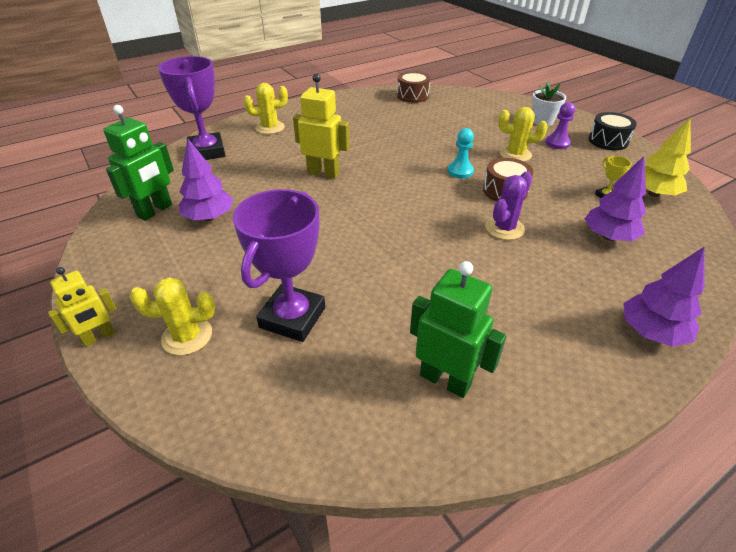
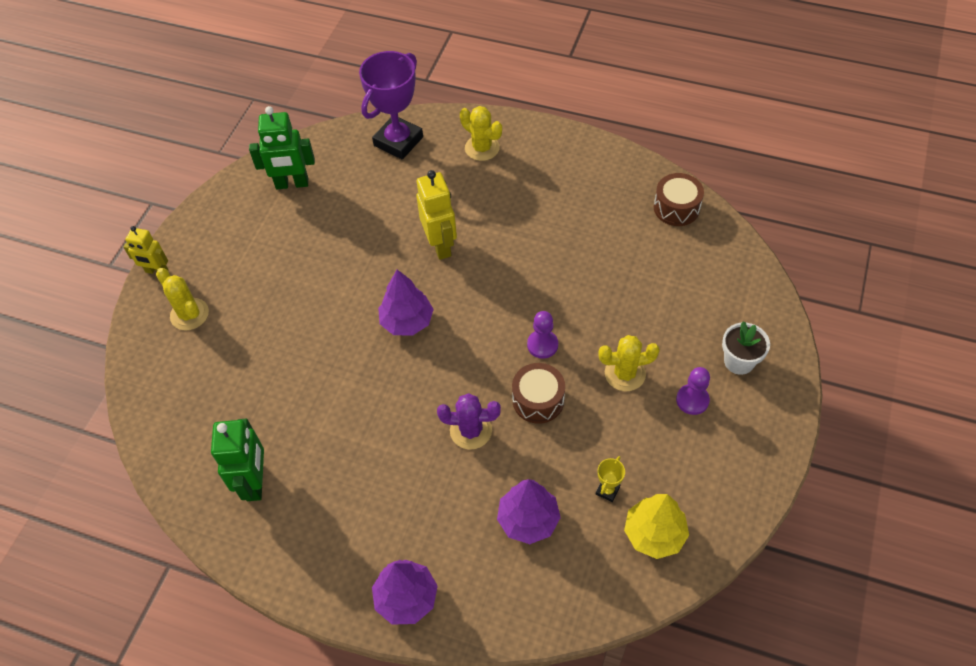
camera: 55 degrees right, 15 degrees up
(209, 217) = (312, 222): purple tree -> purple tree (407, 321)
(292, 317) = (247, 357): purple trophy -> none
(460, 171) = (542, 345): turquoise pawn -> purple pawn
(515, 154) = (625, 374): yellow cactus -> yellow cactus turned 75 degrees counterclockwise
(608, 141) = (749, 447): black drum -> none

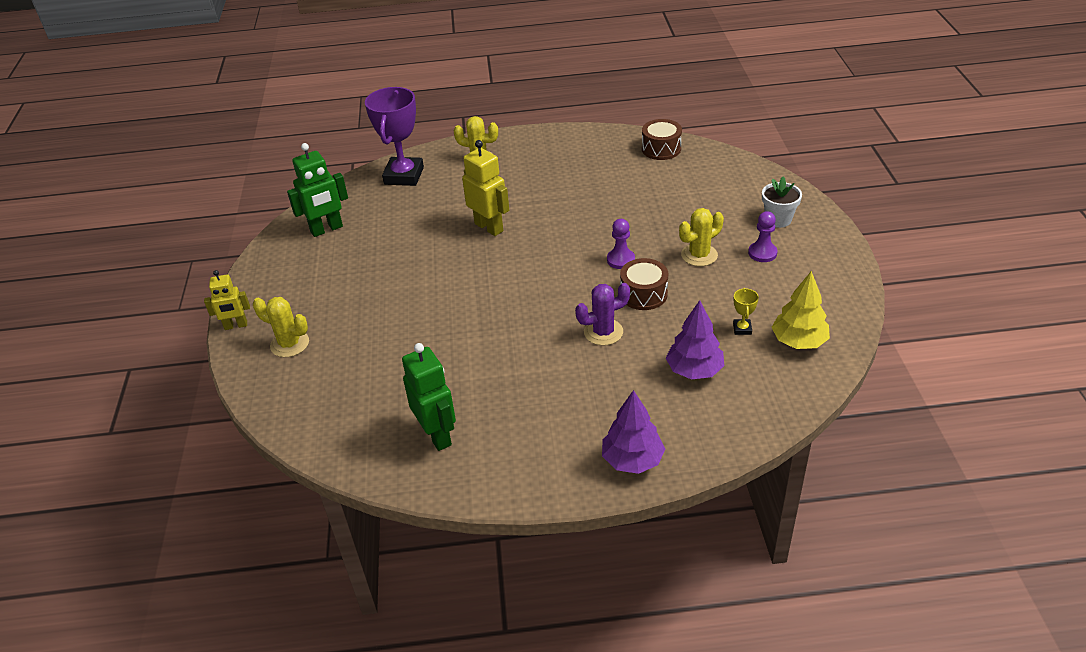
camera: 25 degrees left, 15 degrees down
(407, 321) = (496, 283): purple tree -> none

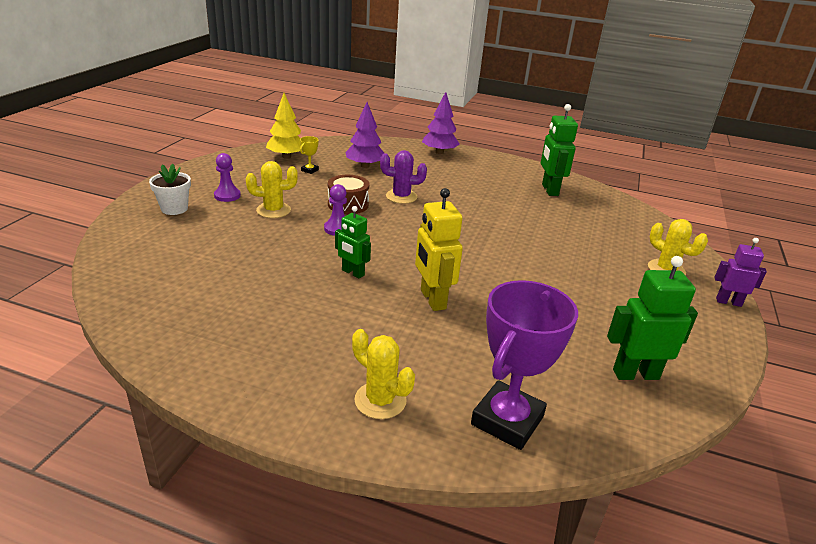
camera: 160 degrees left, 10 degrees down
(236, 326) = (728, 302): yellow robot -> purple robot
(565, 224) = (352, 273): none -> green robot
(661, 149) = (148, 311): brown drum -> none

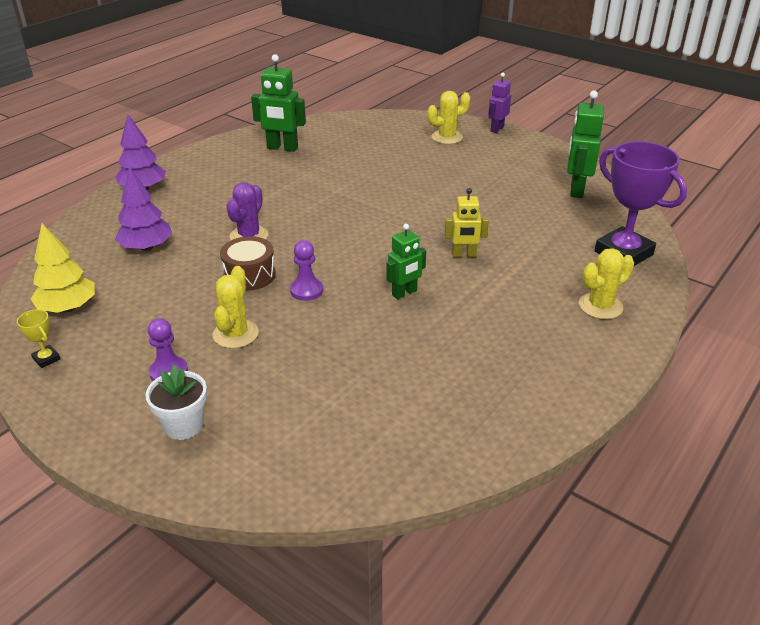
camera: 70 degrees left, 5 degrees up
(309, 170) = (130, 292): yellow trophy -> yellow trophy (46, 359)
(432, 299) = (464, 255): yellow robot -> yellow robot, size x0.64

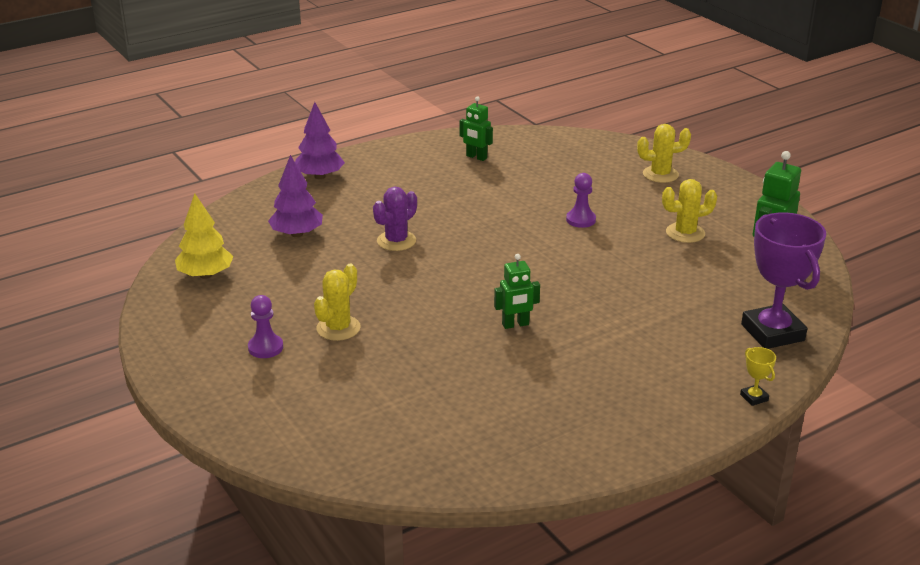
camera: 20 degrees right, 5 degrees down
(46, 359) = (171, 314): yellow trophy -> yellow trophy (754, 397)
(183, 425) = (257, 393): white flower pot -> none
(249, 275) = (377, 278): brown drum -> none
(282, 148) = (476, 157): green robot -> green robot, size x0.64
(306, 290) = (423, 303): purple pawn -> purple pawn (580, 220)
(464, 255) = (598, 300): yellow robot -> none
(497, 129) = (724, 174): purple robot -> none
(600, 306) = (707, 378): yellow cactus -> yellow cactus (685, 233)

